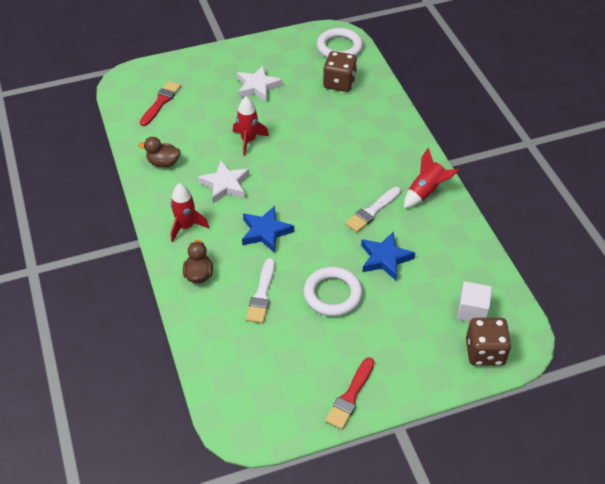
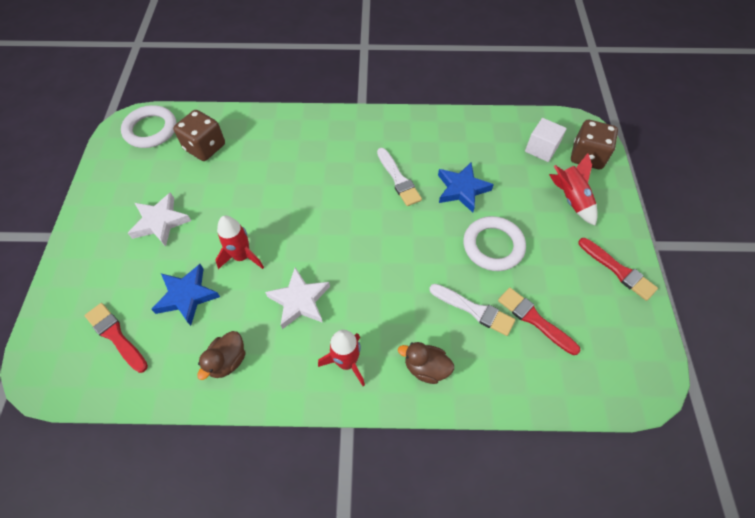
camera: 70 degrees left, 10 degrees up
(265, 232) = (388, 280): blue star -> blue star (187, 296)
(270, 338) = (534, 319): none -> red brush
(426, 192) = (392, 132): red rocket -> red rocket (571, 199)

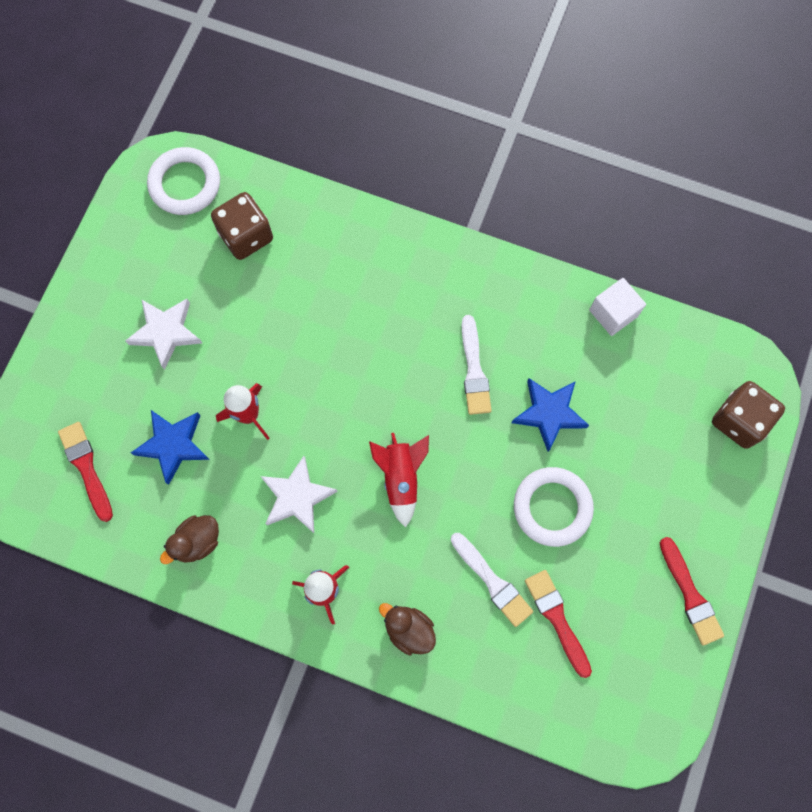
camera: 20 degrees right, 15 degrees up
(541, 149) = (682, 388): white cube -> white cube (613, 313)
(571, 199) = (683, 477): red rocket -> red rocket (401, 478)

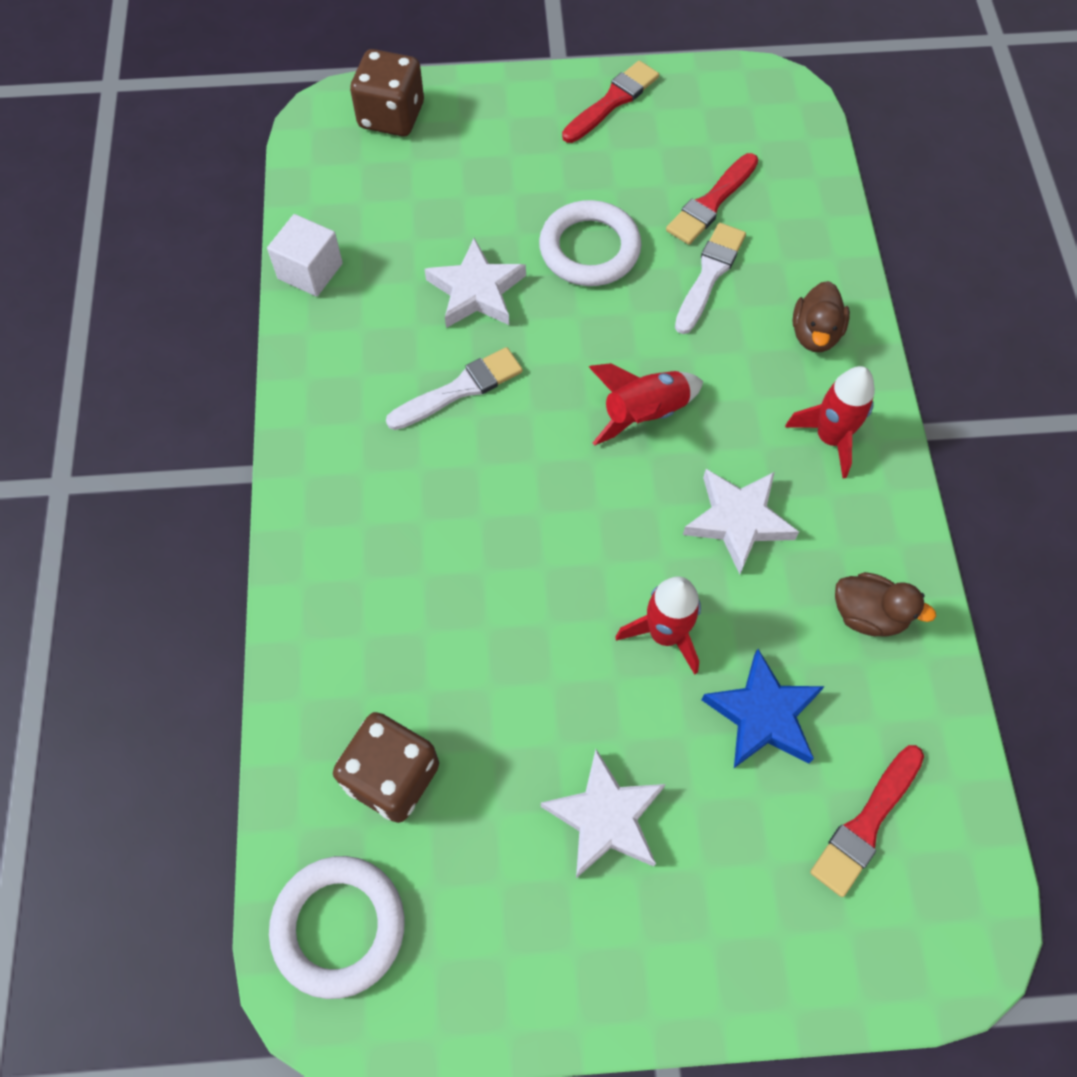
camera: 115 degrees left, 10 degrees down
(549, 413) = (476, 291): blue star -> white star

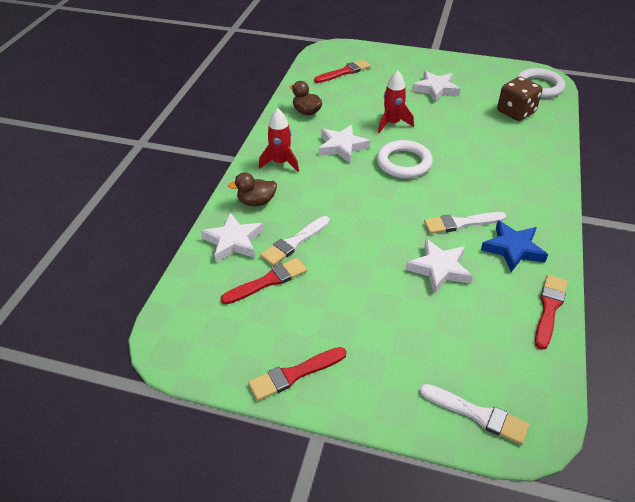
camera: 160 degrees left, 20 degrees down
(310, 271) = (549, 308): white cube -> red brush
(391, 116) = (477, 414): brown dice -> white brush
(589, 249) = (359, 274): white ring -> white ring (404, 163)
(644, 414) = (365, 191): red rocket -> none
(763, 715) = (365, 98): blue star -> blue star (513, 249)
(800, 250) = (233, 241): none -> white star
(815, 334) = (256, 202): brown duck -> brown duck turned 135 degrees counterclockwise

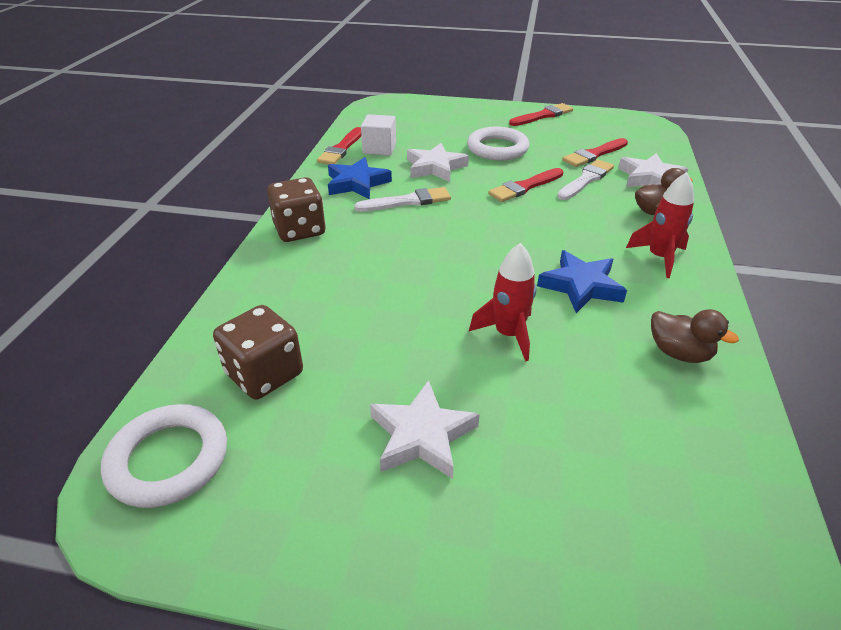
camera: 175 degrees right, 5 degrees down
(342, 147) = (581, 286): white star -> blue star
(344, 72) = (662, 492): red brush -> red brush (524, 187)
(404, 163) = (480, 265): white ring -> white ring (497, 148)
(477, 414) = (415, 107): white brush -> none
(505, 307) = (379, 148): none -> white cube
(541, 197) = (299, 230): none -> brown dice

